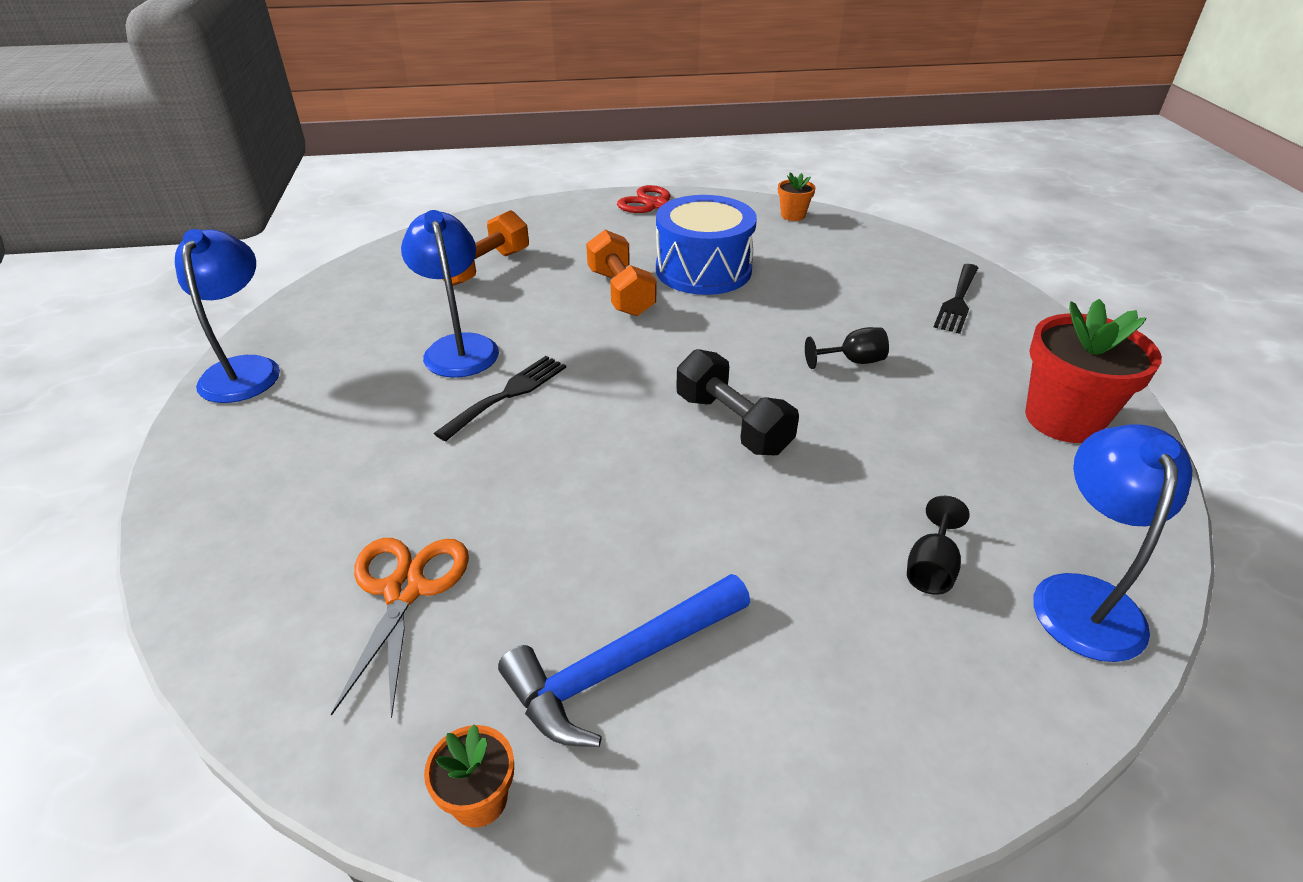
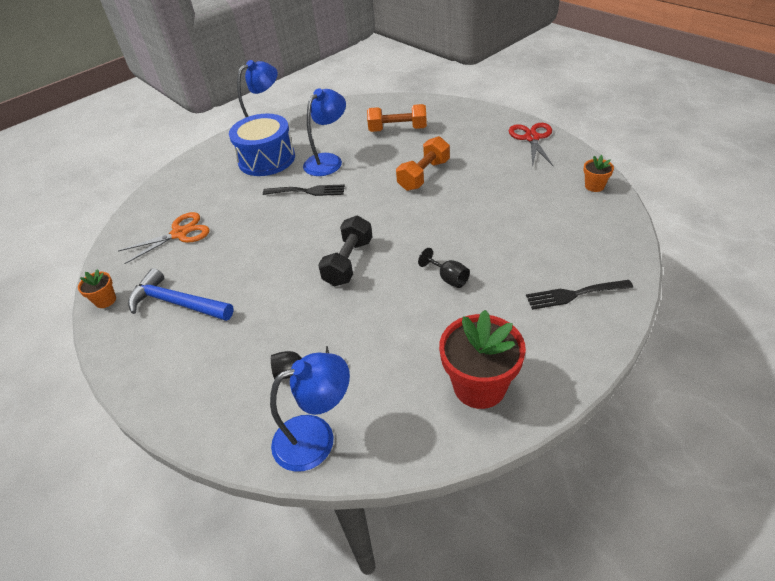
camera: 60 degrees right, 5 degrees up
(703, 270) = (480, 187): blue drum -> blue drum (266, 159)

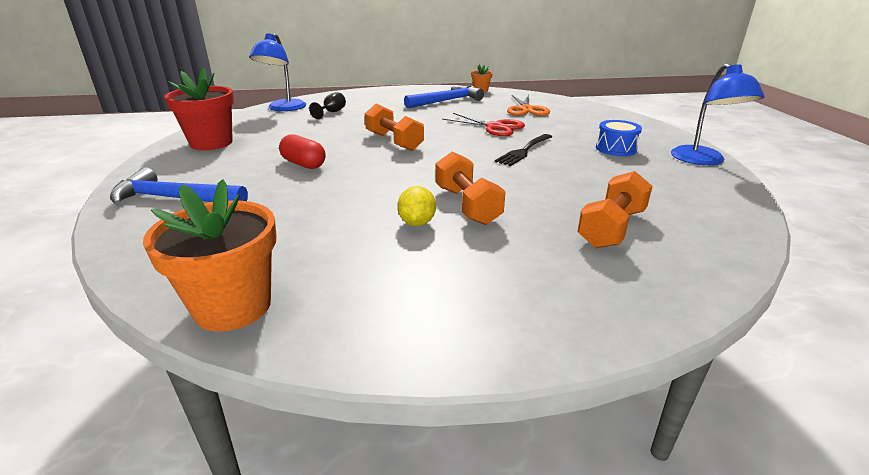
camera: 120 degrees right, 15 degrees down
(266, 159) = (615, 149): blue drum -> blue drum, size x0.56
(328, 160) = (575, 171): blue lamp -> none
(348, 262) = (394, 142): black dumbbell -> orange dumbbell
(448, 278) = (303, 164): black goblet -> red capsule
(465, 180) = (417, 223): none -> yellow lemon
(532, 138) = (433, 330): red scissors -> red scissors (495, 127)
(574, 294) = (174, 199): black fork -> blue hammer
(594, 186) = (233, 306): orange flower pot -> orange flower pot, size x2.06

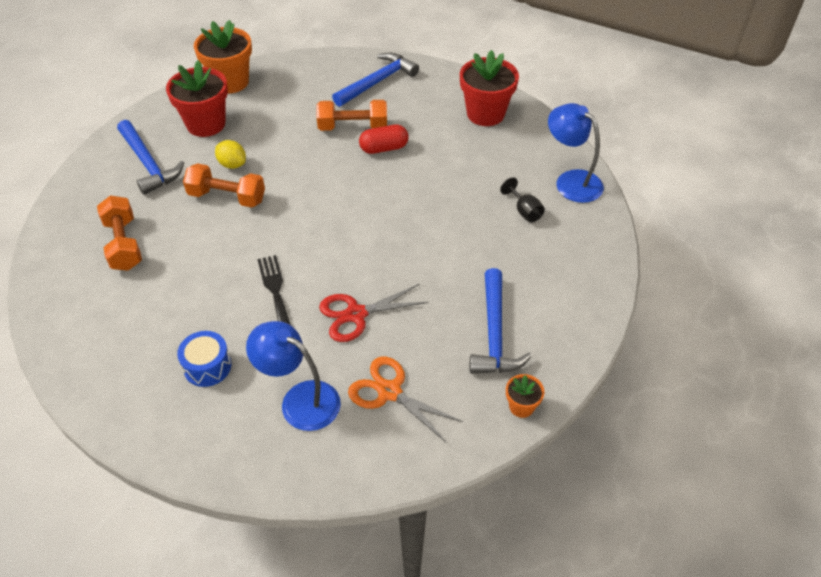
camera: 125 degrees right, 20 degrees up
(363, 276) = (206, 124): none -> red flower pot
(394, 142) = (386, 217): orange dumbbell -> orange dumbbell (353, 127)
(494, 280) = (148, 164): none -> blue hammer
(703, 160) = (115, 409): blue lamp -> blue lamp (300, 399)

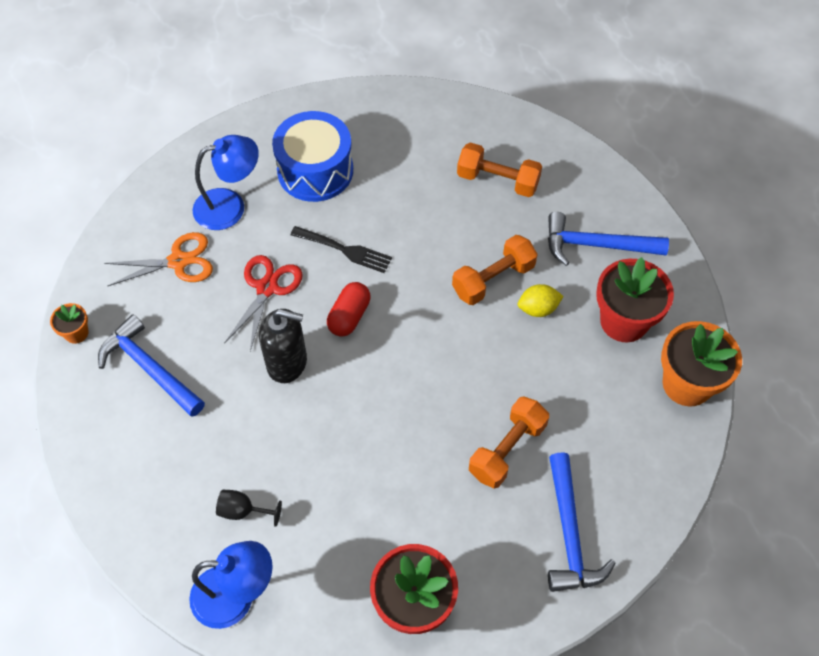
camera: 130 degrees right, 10 degrees up
(207, 366) = (315, 170): blue drum -> blue drum, size x1.80
(384, 148) = (447, 454): red capsule -> red capsule (349, 316)
(404, 259) = (287, 363): none -> black soap dispenser

